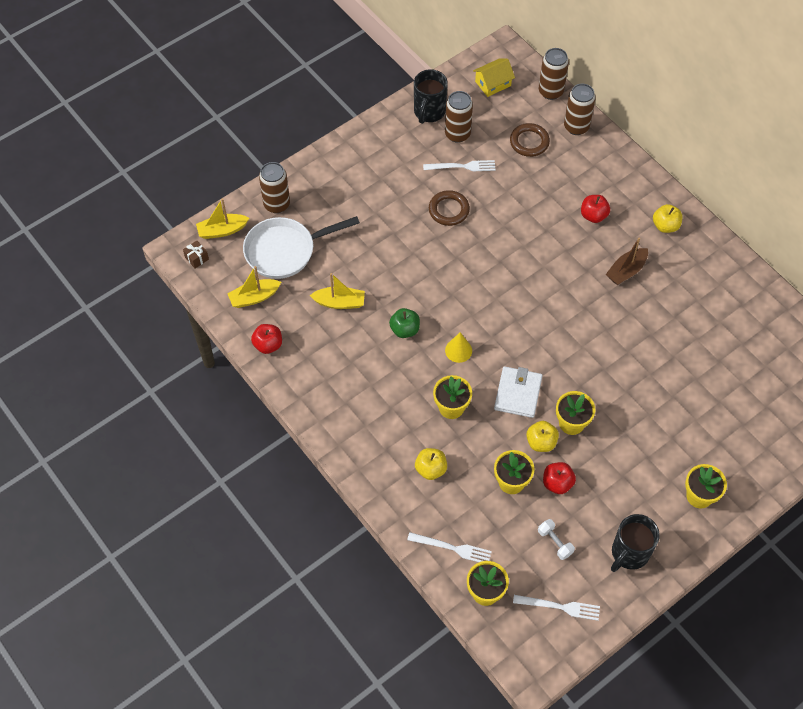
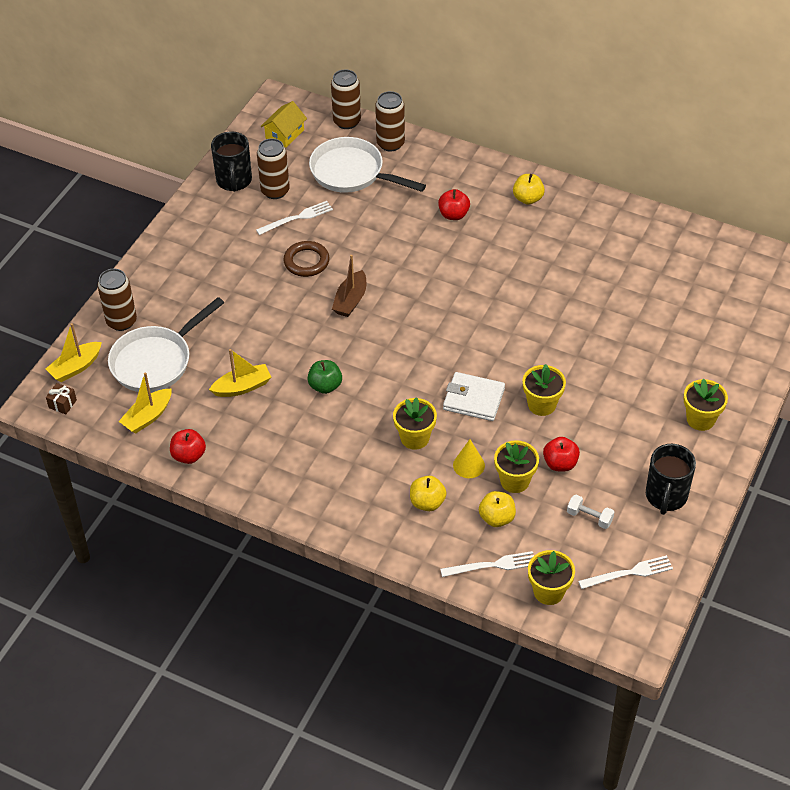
camera: 25 degrees left, 10 degrees down
(458, 350) = (391, 383): yellow cone -> yellow cone (468, 465)
(518, 393) = (473, 399): white wallet -> white wallet turned 60 degrees counterclockwise
(529, 142) = (352, 173): brown ring -> white pan
(541, 442) = (522, 433): yellow apple -> yellow apple (496, 518)
(626, 271) = (514, 251): brown boat -> brown boat (350, 300)

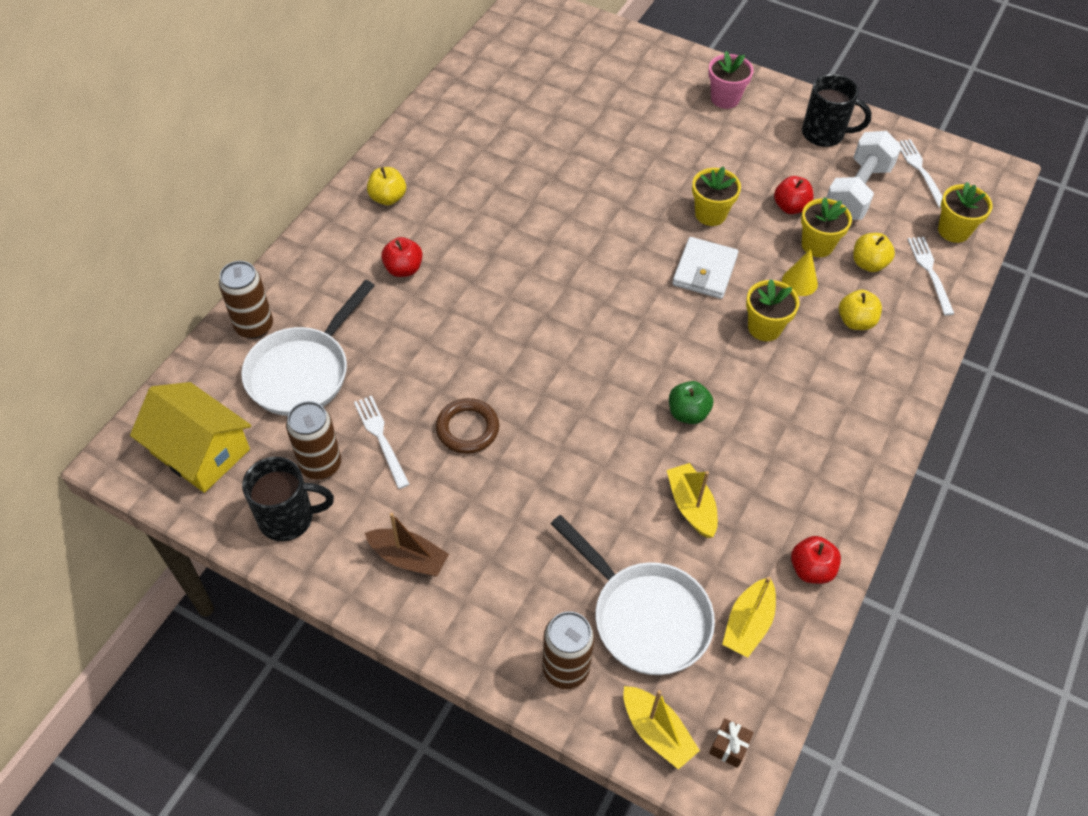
camera: 90 degrees left, 5 degrees up
(148, 417) = (748, 624): yellow boat -> yellow boat turned 75 degrees clockwise
(284, 134) = (200, 451): yellow house -> yellow house, size x1.63
(347, 121) = (194, 374): brown can -> none
(350, 300) = (543, 382): brown boat -> brown boat (408, 558)
(589, 517) = (857, 191): white dumbbell -> white dumbbell, size x2.15
(700, 419) = (725, 99): yellow flower pot -> pink flower pot

